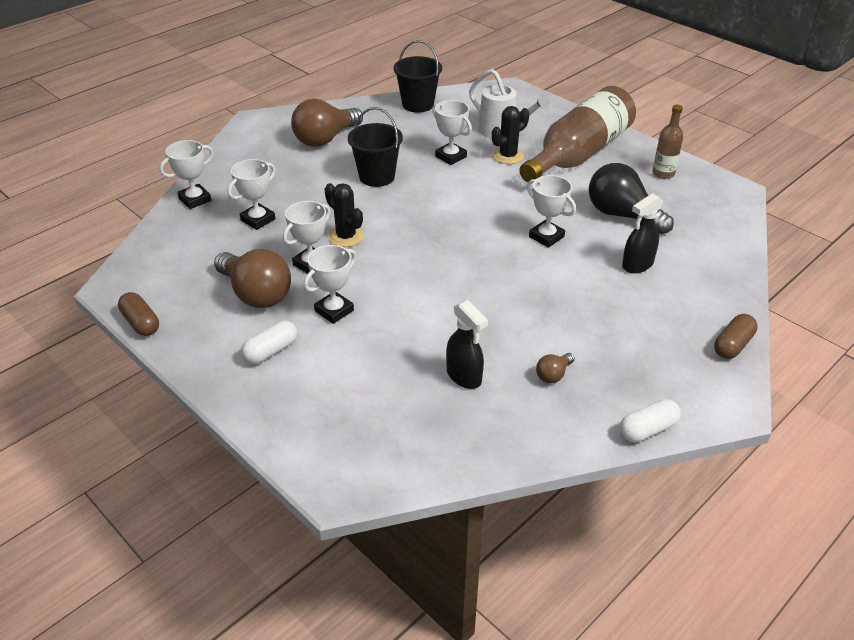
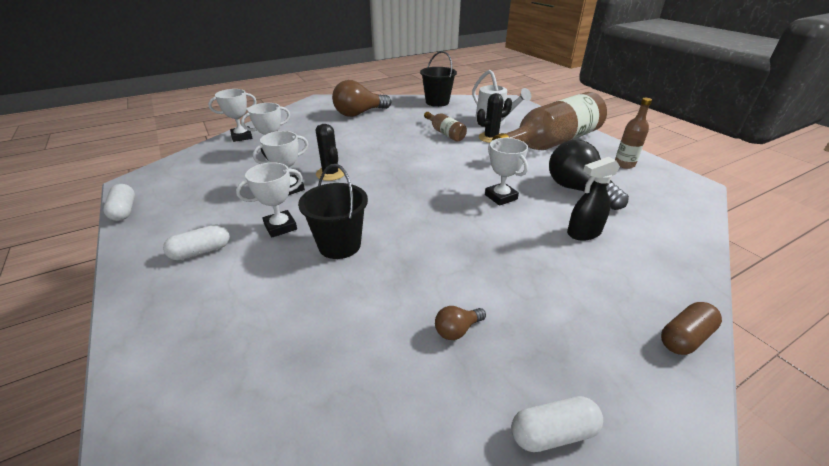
camera: 15 degrees right, 5 degrees down
(141, 323) = (124, 210): brown capsule -> white capsule
(256, 294) = (229, 203): brown light bulb -> none
(377, 176) = (381, 138): black bucket -> black bucket (339, 245)
(450, 157) = (445, 133): white trophy -> brown bottle
(464, 376) = (360, 311): black spray bottle -> none

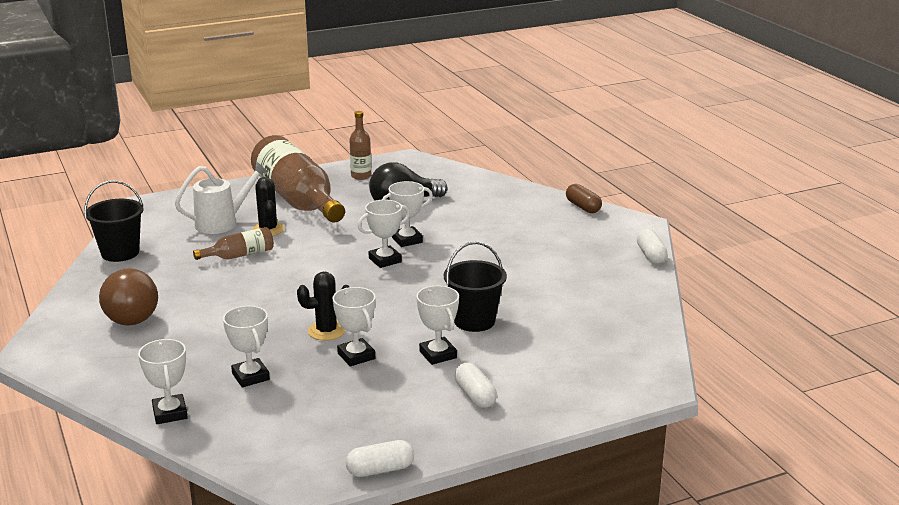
camera: 85 degrees left, 10 degrees down
(455, 189) = (385, 260): none -> white trophy
(457, 330) = (578, 275): brown light bulb -> none
(583, 233) = (472, 215): black spray bottle -> none

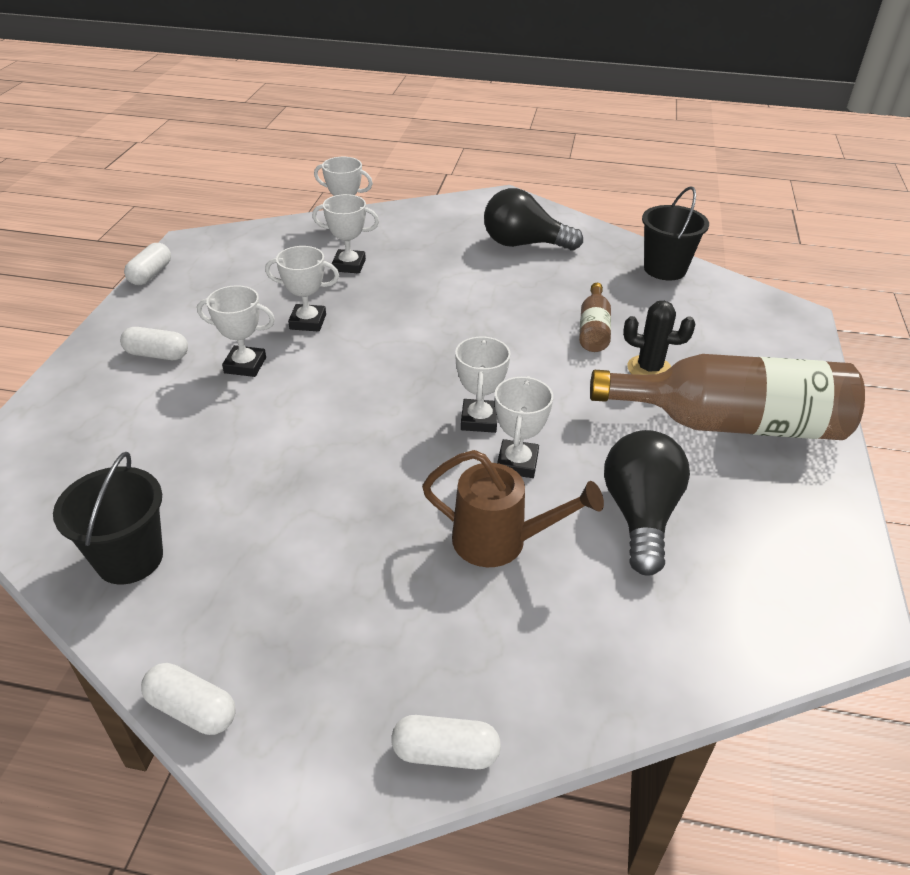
camera: 125 degrees right, 15 degrees up
(129, 315) = (524, 244): brown light bulb -> black light bulb
(222, 223) = (696, 345): white watering can -> none
(326, 331) = (371, 323): black cactus -> none
(361, 176) = (792, 521): brown bottle -> none
(468, 228) = (500, 542): none -> brown watering can
(474, 321) = (268, 418): black bucket -> black bucket (130, 558)
(583, 207) = (445, 753): brown capsule -> white capsule

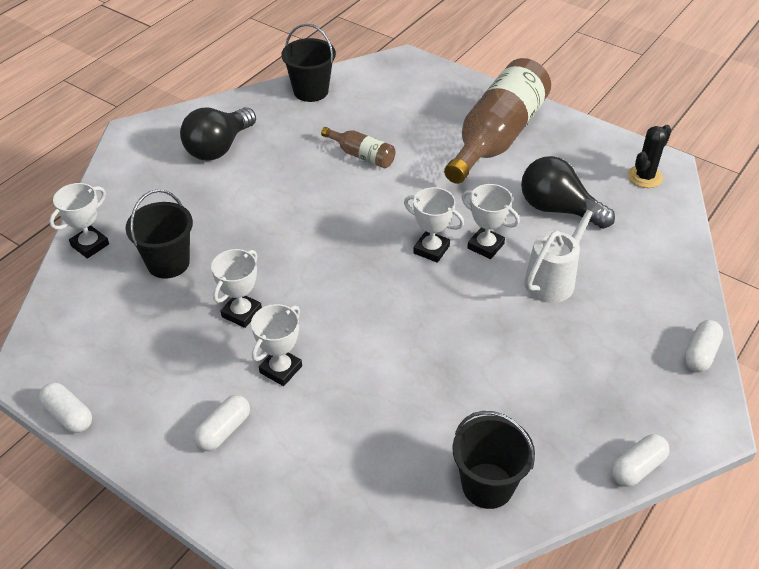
camera: 65 degrees left, 5 degrees up
(349, 265) = (168, 263): white trophy -> black bucket
(500, 542) = (554, 279): brown watering can -> white watering can
(649, 369) = (423, 148): black cactus -> black cactus (644, 177)

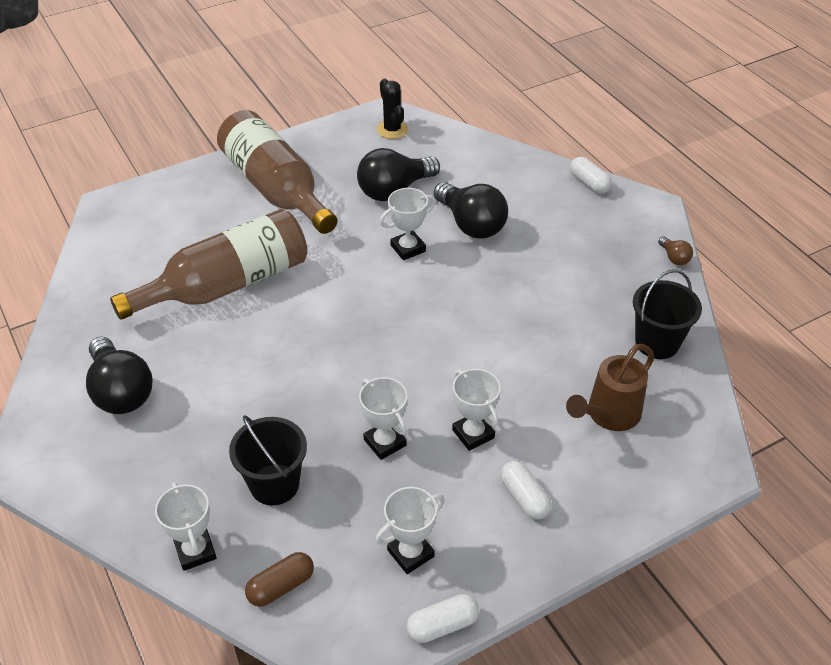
camera: 65 degrees left, 0 degrees up
(74, 303) = (281, 586): none -> brown capsule
(311, 91) = (92, 289): black bucket -> none
(358, 469) = (608, 415): none -> brown watering can
(362, 155) = (228, 285): brown bottle -> brown bottle, size x2.21
(431, 249) = (389, 283): white trophy -> white trophy (410, 553)
(554, 279) = (471, 224): white watering can -> black light bulb
(637, 467) = (674, 258): white capsule -> brown light bulb

